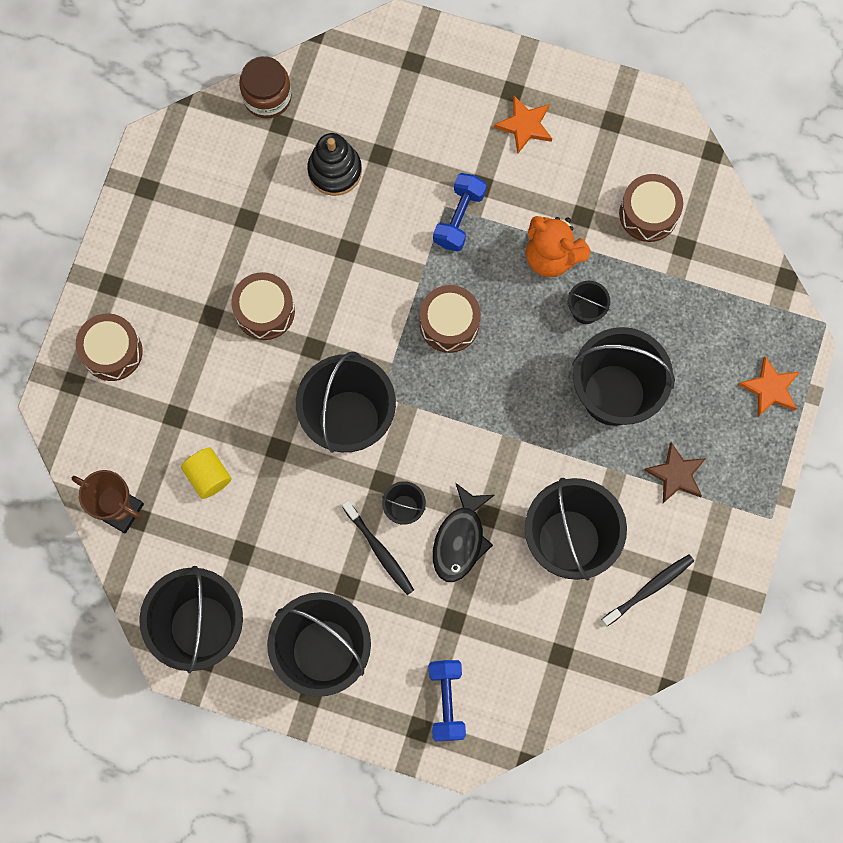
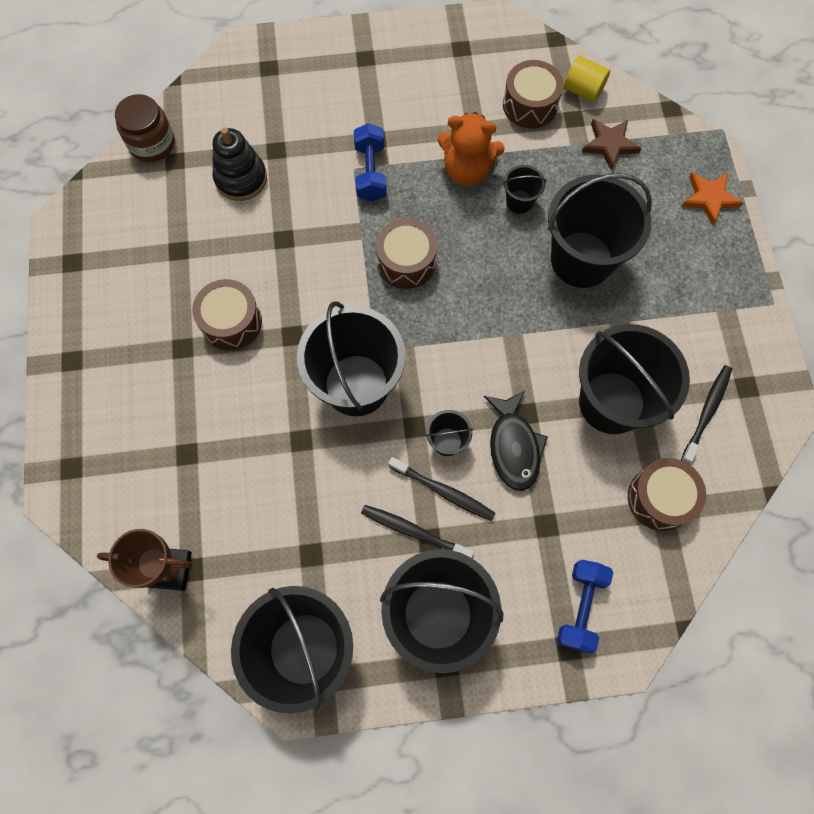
camera: 25 degrees left, 5 degrees down
(112, 351) = (99, 421): brown drum -> brown drum (660, 498)
(208, 476) = (244, 496): yellow cylinder -> yellow cylinder (583, 90)
(337, 573) = (414, 531): none -> black toothbrush
(446, 701) = (580, 607): blue dumbbell -> blue dumbbell turned 45 degrees clockwise
(525, 125) = (389, 79): orange star -> none
(676, 474) = (672, 303): brown star -> brown star (609, 144)

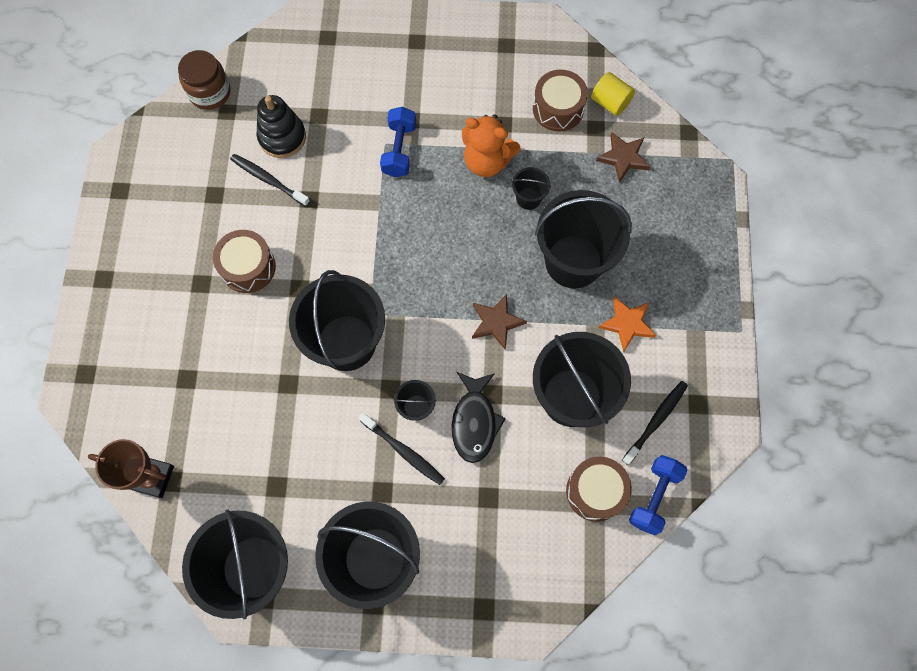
camera: 10 degrees right, 0 degrees up
(406, 262) = (414, 238): brown drum -> none
(414, 531) = (370, 482): black toothbrush -> black toothbrush (268, 180)
(514, 337) = (496, 322): none -> brown star
(580, 607) = (502, 575): blue dumbbell -> blue dumbbell (654, 497)
(709, 198) = (704, 223): orange star -> orange star (627, 324)

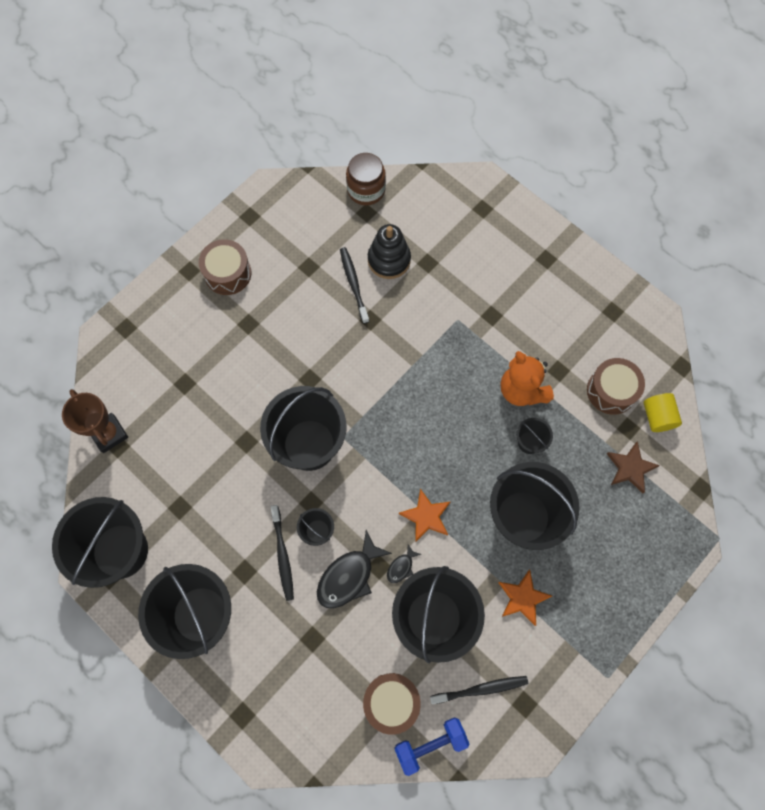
camera: 40 degrees right, 0 degrees up
(248, 267) = (288, 337): brown drum -> brown drum (227, 273)
(399, 150) = (464, 332): blue dumbbell -> none
(496, 322) = (426, 516): brown star -> orange star
(511, 379) = (401, 567): none -> black fish

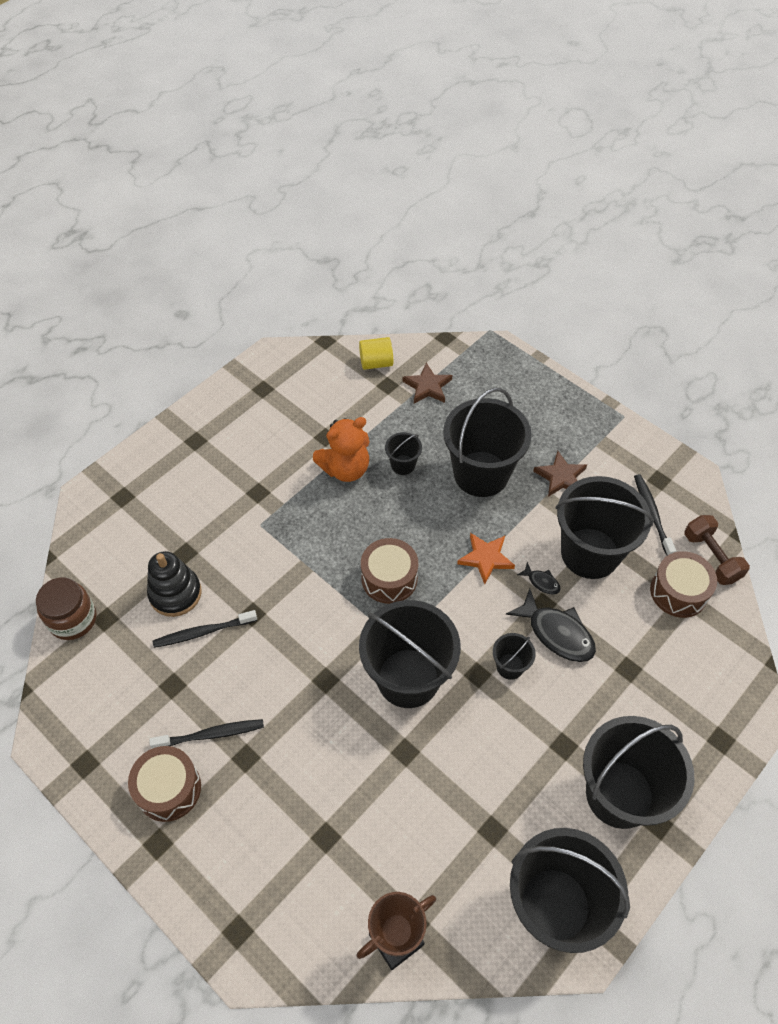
camera: 90 degrees left, 15 degrees down
(282, 555) = (540, 703): black toothbrush -> black toothbrush (211, 734)
(430, 744) = (711, 557): blue dumbbell -> brown dumbbell
(522, 598) = (561, 477): orange star -> brown star
(611, 391) = (348, 395): brown drum -> brown drum (389, 578)

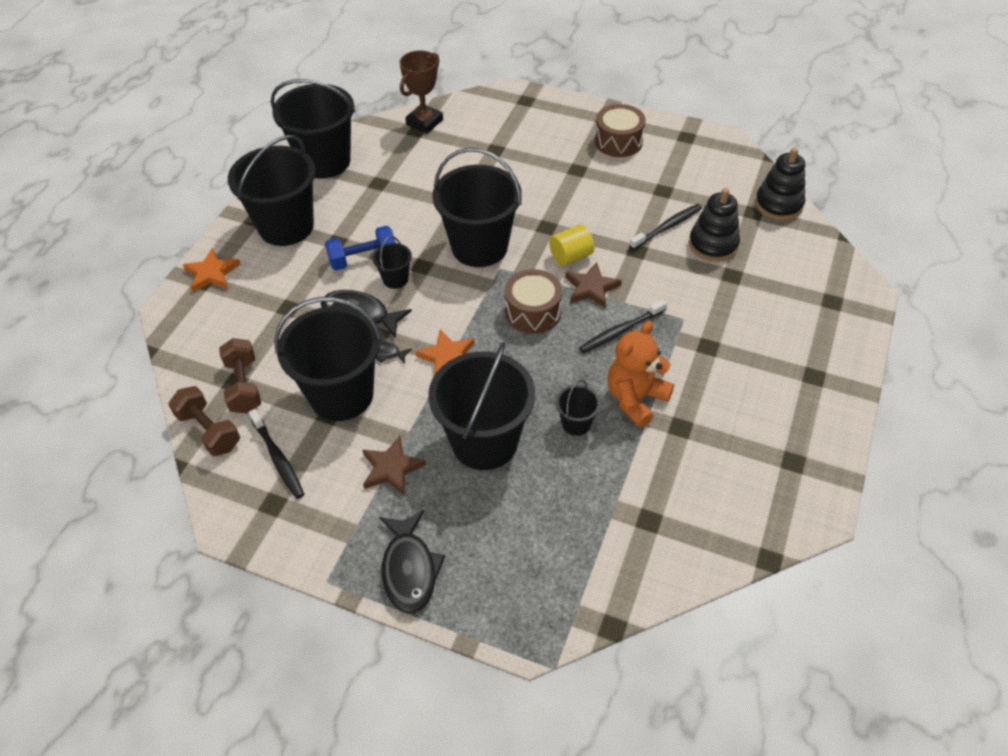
camera: 160 degrees right, 5 degrees down
(73, 619) = (778, 204): brown jar -> black stacking toy
(211, 734) = (611, 174): black toothbrush -> black toothbrush (621, 331)
(376, 363) = (682, 549): yellow cylinder -> yellow cylinder (571, 256)
(427, 386) = (598, 536): brown star -> brown star (591, 288)
(538, 707) = (363, 259): none -> blue dumbbell
(565, 406) = (409, 569): none -> black fish
(678, 592) = (244, 386): brown drum -> brown dumbbell
(711, 748) = (212, 273): none -> orange star

